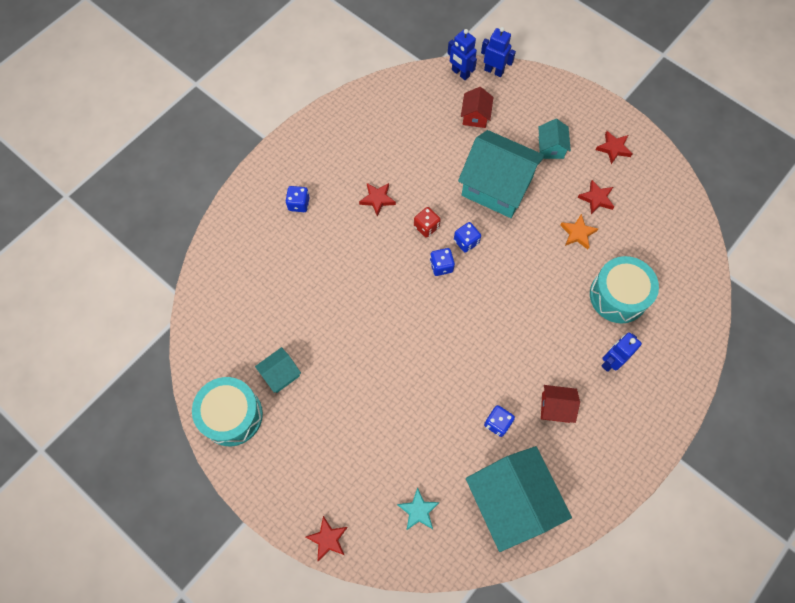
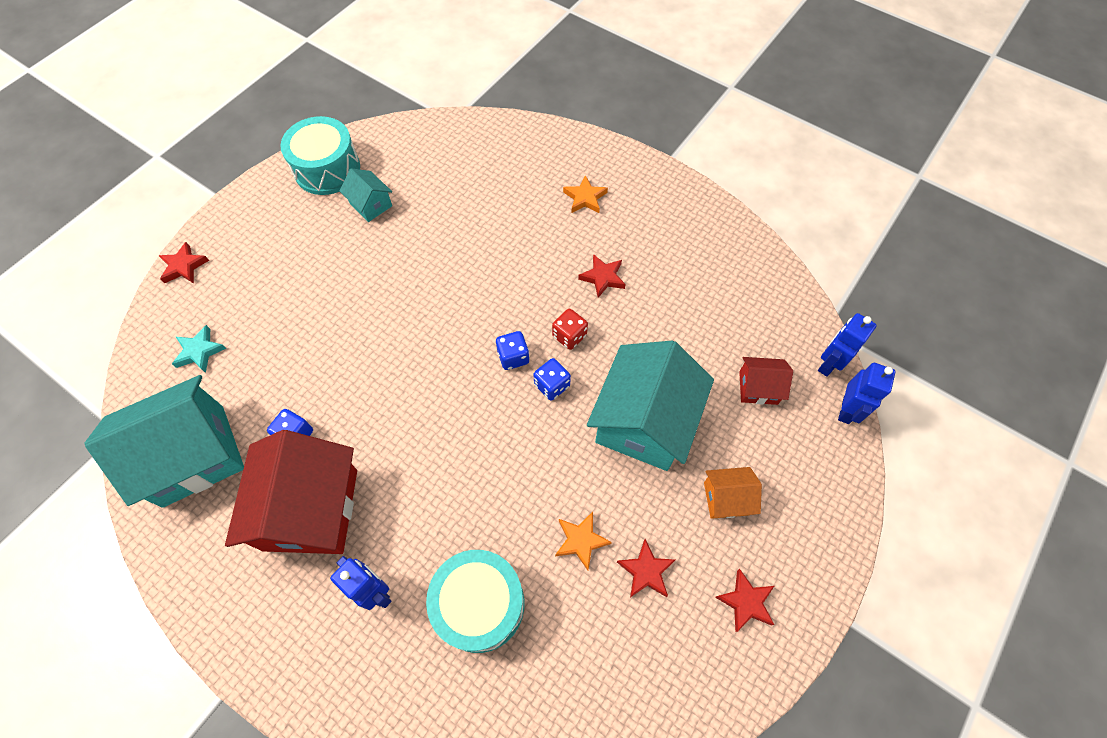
camera: 85 degrees right, 5 degrees down
(298, 204) = (585, 198): blue dice -> orange star
(551, 148) = (726, 498): turquoise house -> orange house
(555, 407) = (311, 509): red house -> red house, size x2.14

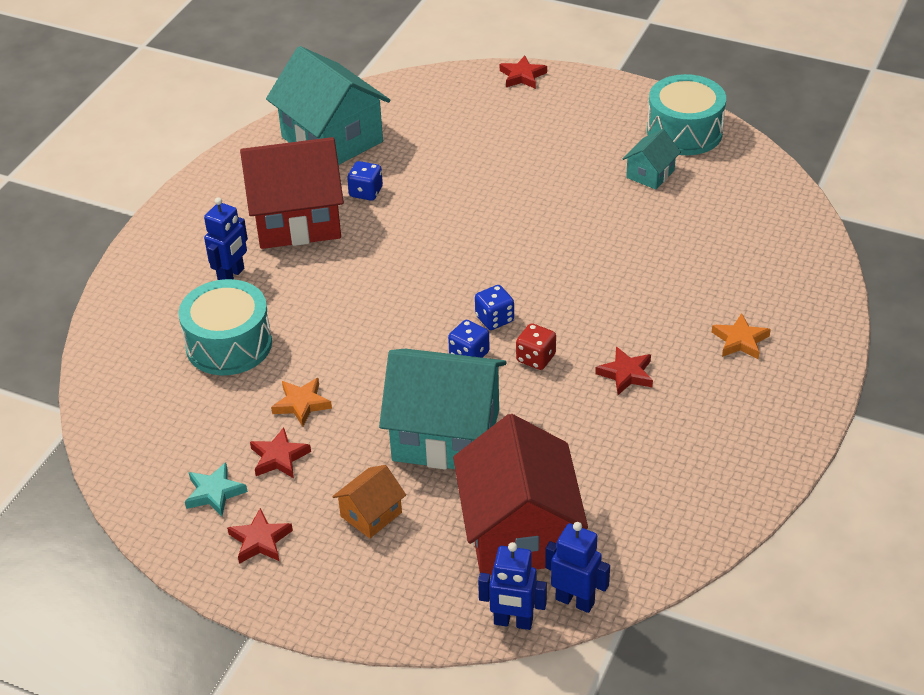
camera: 80 degrees right, 20 degrees down
(199, 351) = (434, 112): turquoise star -> turquoise star (214, 493)
(726, 498) = (371, 514): orange house -> orange house turned 60 degrees clockwise
(758, 387) = (519, 532): red house -> red house, size x2.14

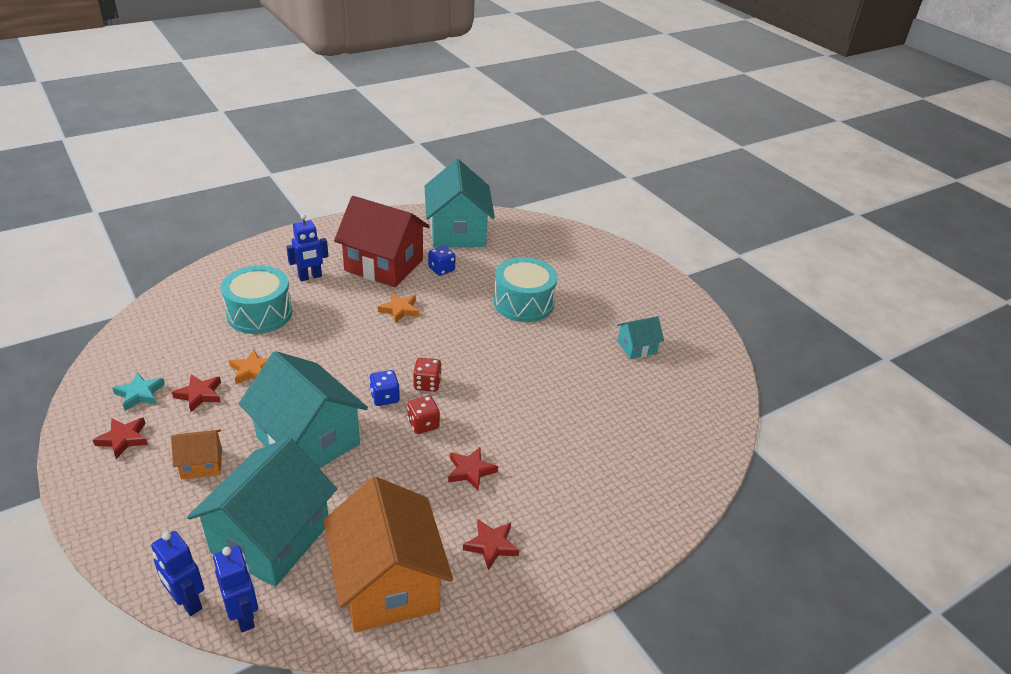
camera: 30 degrees right, 5 degrees down
(494, 319) = (427, 384): blue dice -> red dice
(519, 532) = (271, 538): red house -> turquoise house
(522, 76) = (615, 250): red star -> red star (491, 545)
(663, 504) = (388, 584): none -> orange house
(684, 132) = (691, 333): turquoise drum -> turquoise drum (523, 303)
(740, 340) = (579, 496): orange star -> orange star (399, 310)

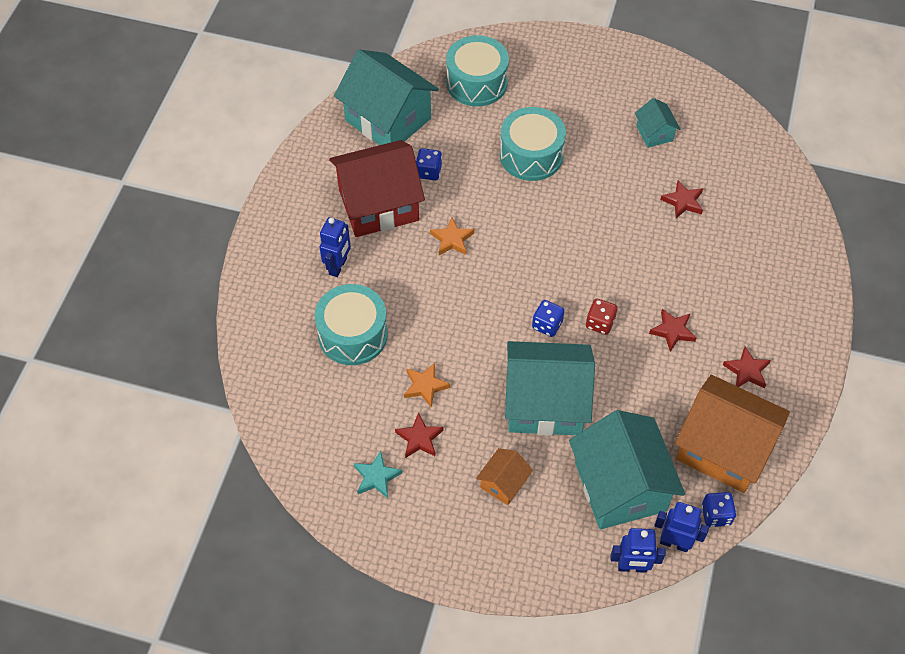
camera: 40 degrees left, 20 degrees up
(123, 439) = (423, 517): red star -> red star (683, 201)
(307, 627) = (716, 515): none -> blue dice
(427, 384) = (560, 288): red dice -> none
(544, 248) = (476, 83): none -> turquoise drum
(637, 347) = (654, 133): turquoise house -> turquoise house turned 45 degrees counterclockwise

